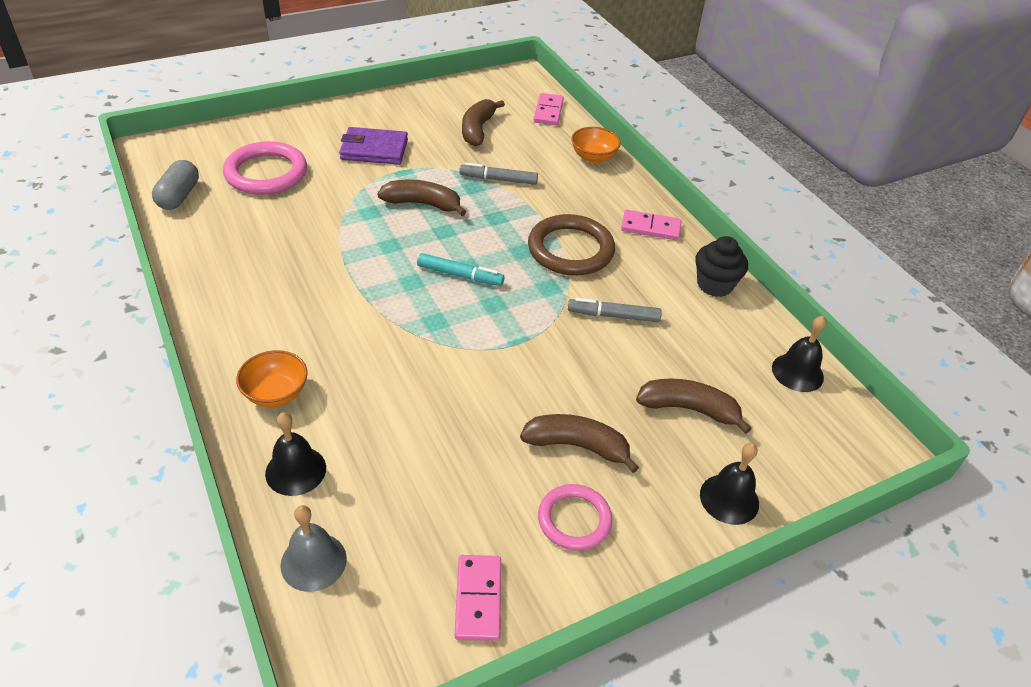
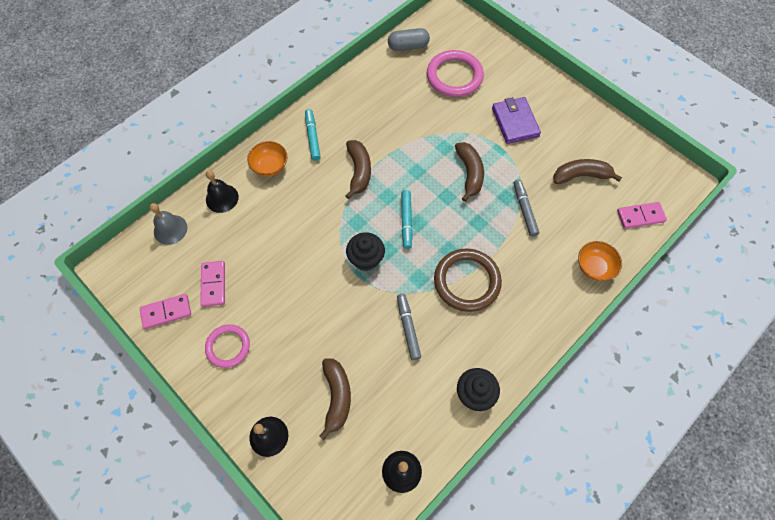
camera: 75 degrees right, 20 degrees up
(258, 331) = (312, 137): none -> turquoise marker
(498, 328) = (366, 259): none -> black cupcake
(577, 446) = (283, 334): brown banana -> brown banana (359, 171)
(650, 227) = (522, 332): pink domino -> pink domino (213, 284)

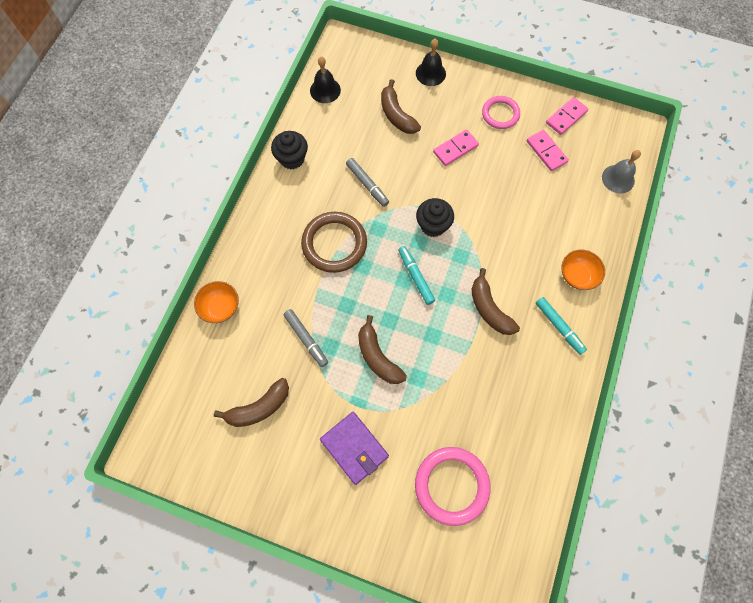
camera: 155 degrees right, 5 degrees up
(222, 198) = (597, 225): black bell -> none
(408, 46) = (530, 508): grey capsule -> none
(640, 216) = (185, 384): pink domino -> pink domino (455, 149)

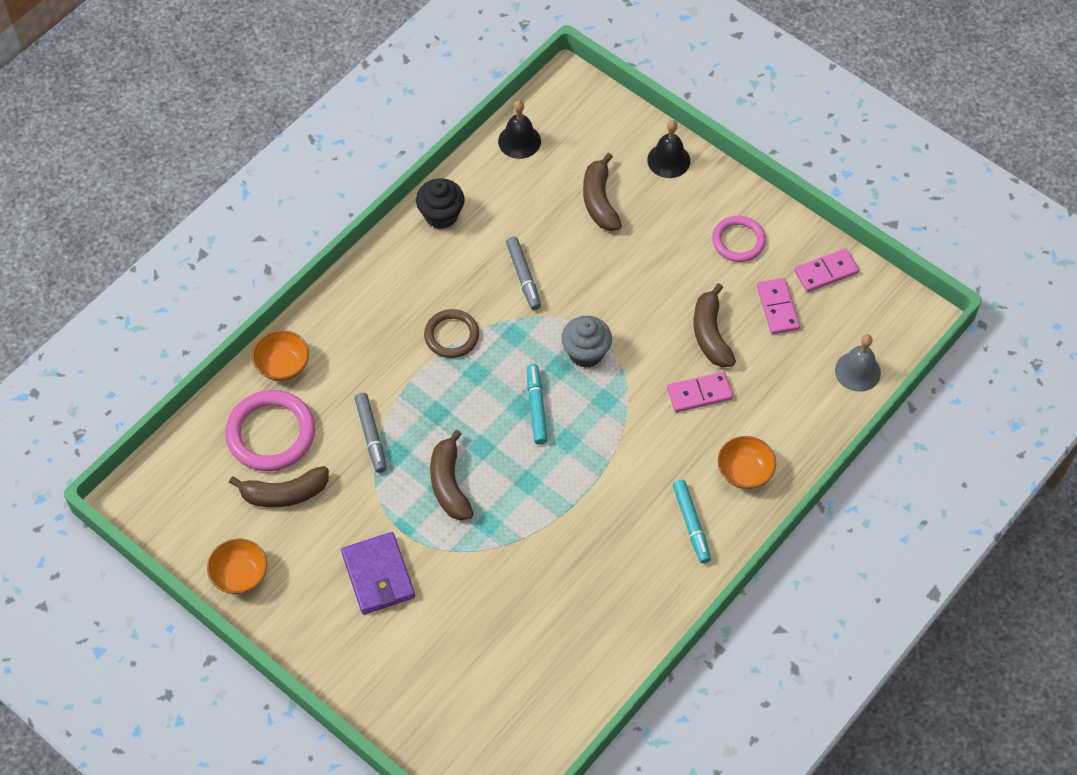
camera: 20 degrees right, 10 degrees down
(250, 487) = (240, 575): none -> orange bowl
(334, 244) = (451, 335): brown ring -> brown ring, size x0.63
(433, 225) = (586, 353): black cupcake -> grey cupcake
(451, 485) = (476, 655): pink ring -> pink ring (271, 433)
(455, 149) = (658, 267): pink domino -> pink domino (699, 393)
(489, 309) = (612, 474): brown banana -> brown banana (710, 334)

